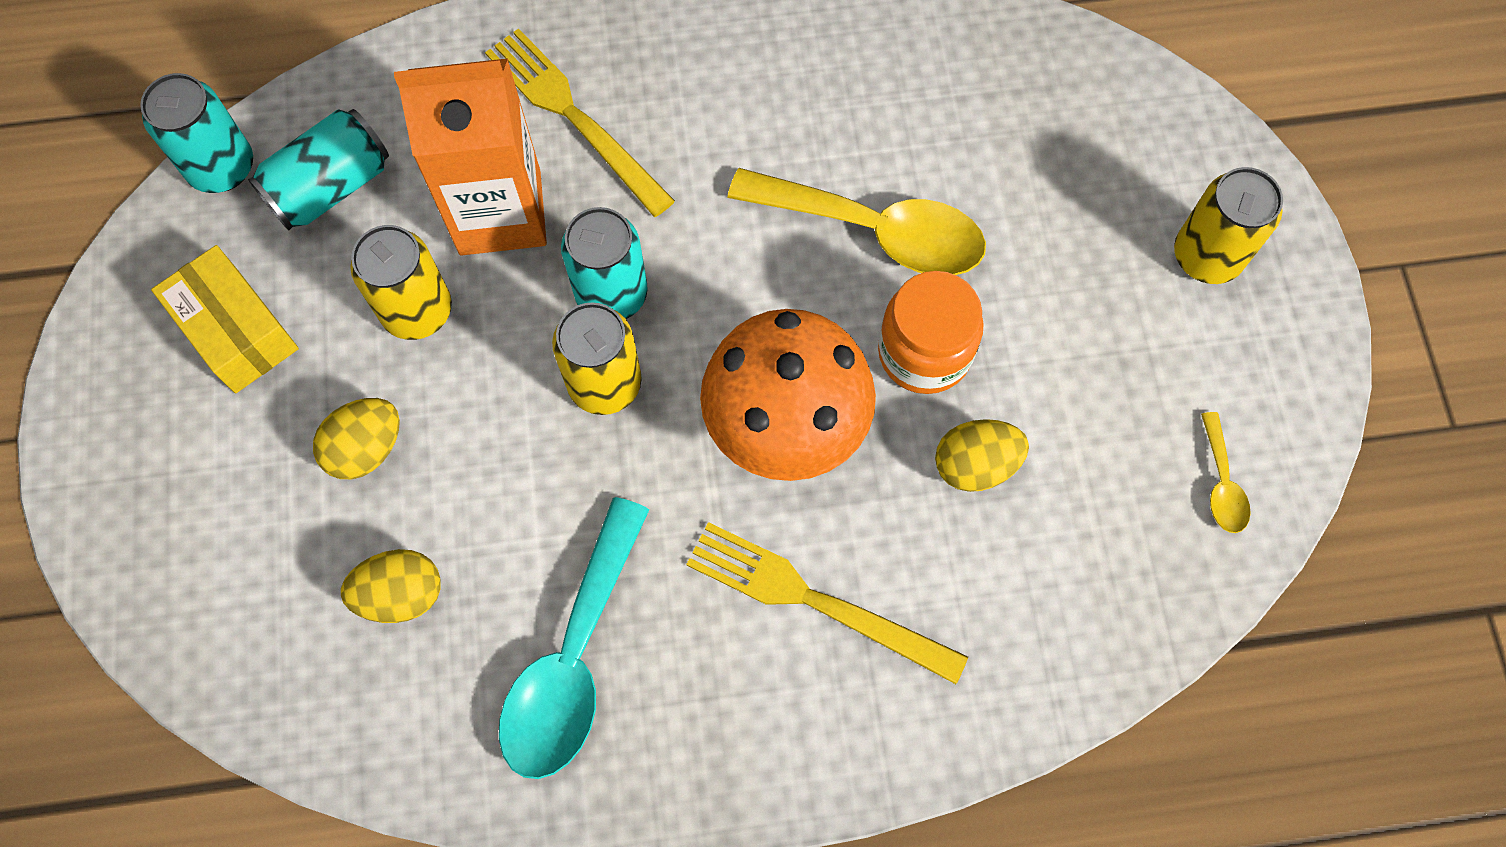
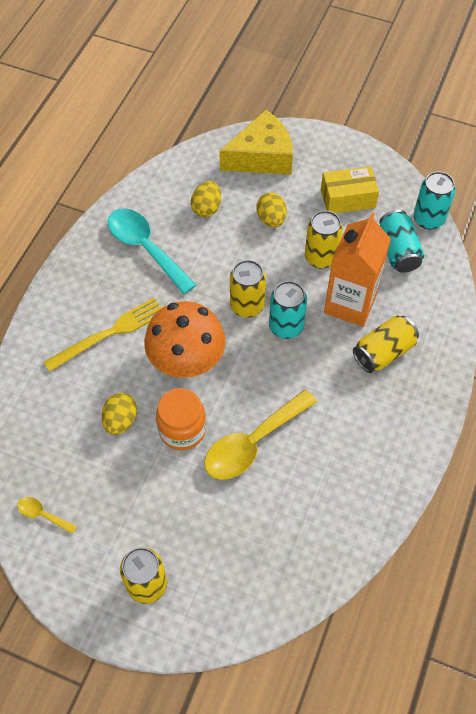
camera: 120 degrees right, 10 degrees down
(195, 559) = (261, 157): none -> yellow cheese
(574, 117) = (383, 352): yellow fork -> yellow can

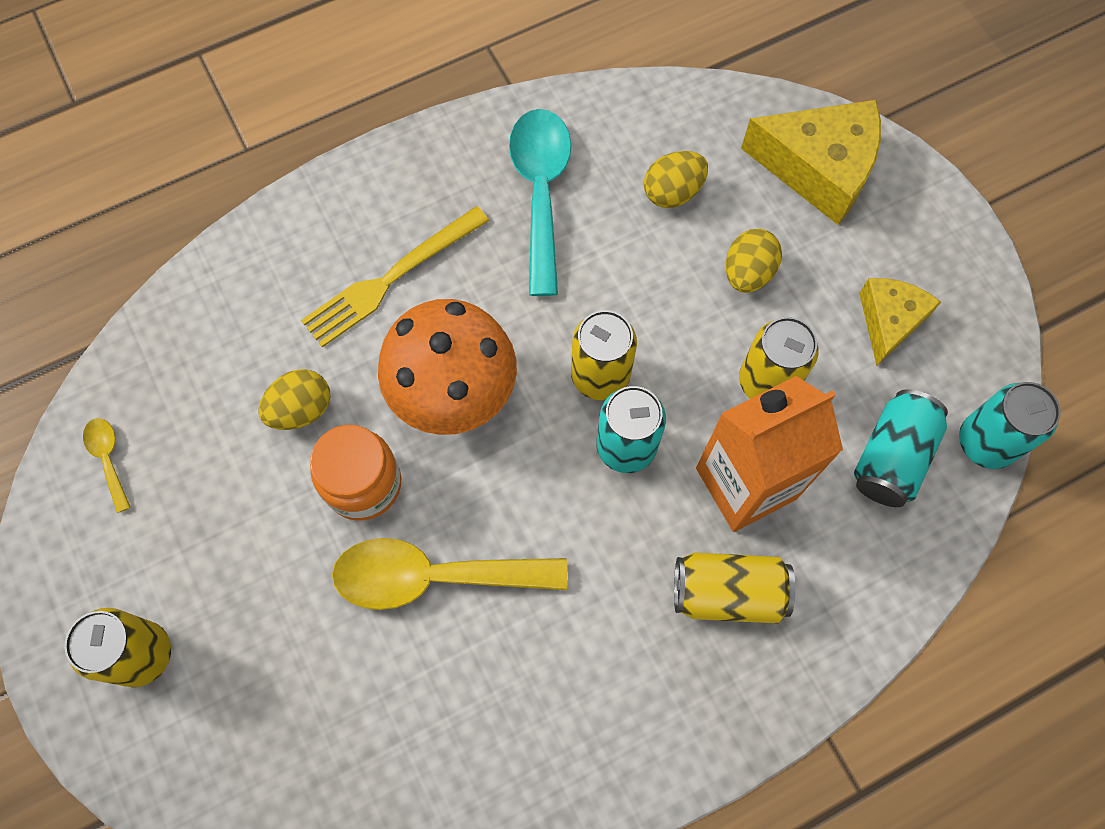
camera: 40 degrees right, 10 degrees up
(109, 333) = (391, 278): yellow fork -> yellow fork turned 135 degrees clockwise
(347, 198) = (889, 321): yellow box -> yellow cheese

